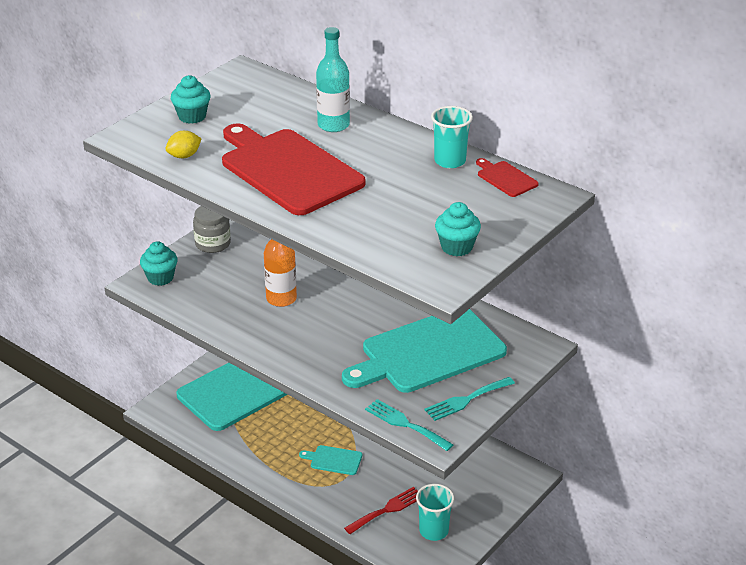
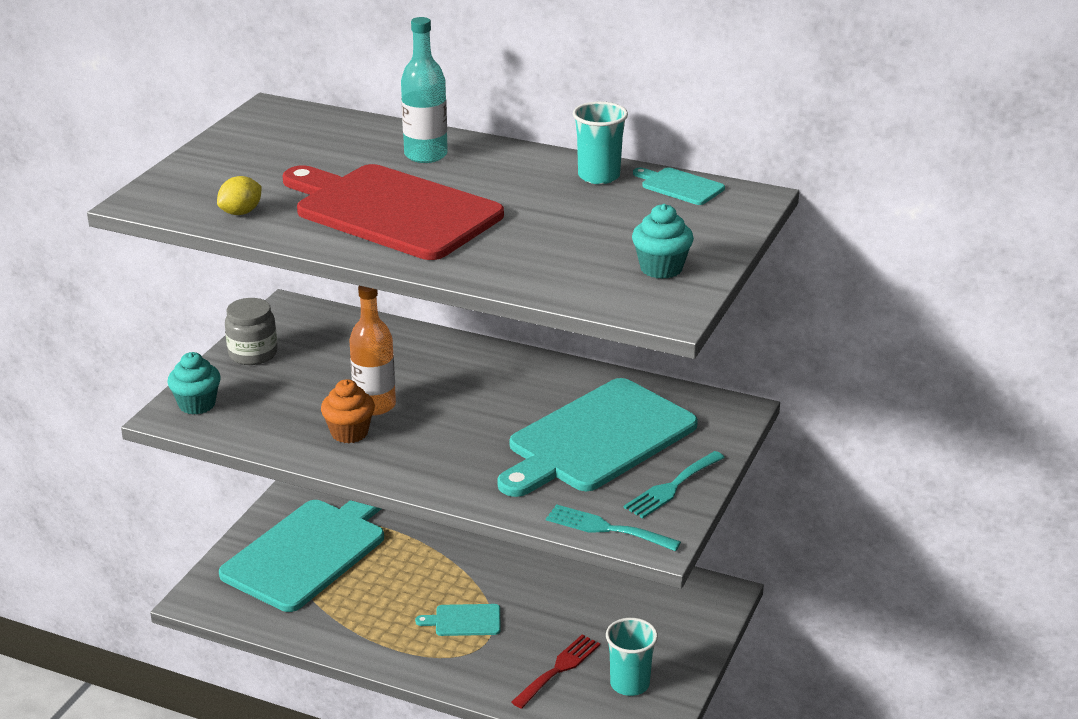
camera: 15 degrees left, 5 degrees down
(192, 116) = (229, 167): turquoise cupcake -> none
(255, 317) = (349, 433): none -> orange cupcake
(505, 178) = (679, 186): red cutting board -> turquoise cutting board

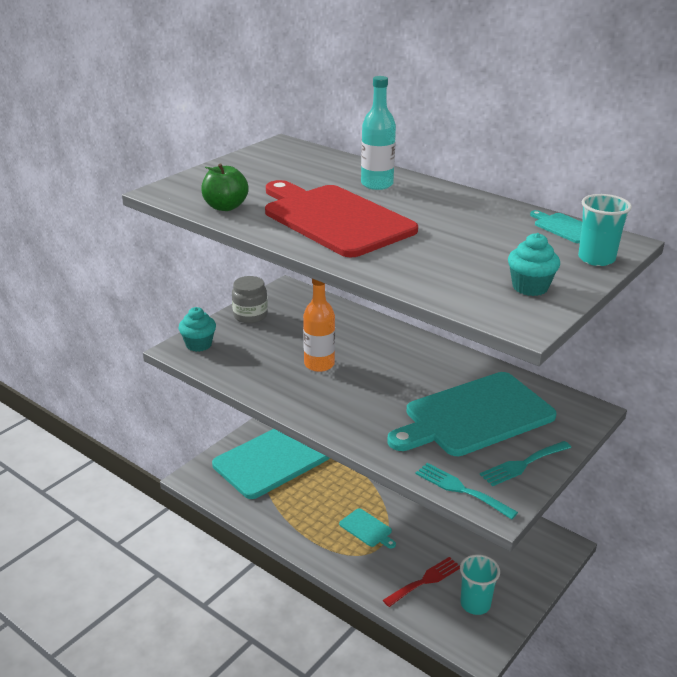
camera: 15 degrees right, 0 degrees up
(241, 212) = (225, 207): yellow lemon -> green apple
(349, 433) = (294, 381): orange cupcake -> none
(464, 620) = (367, 529): turquoise cutting board -> turquoise cutting board turned 150 degrees counterclockwise
(599, 176) = (502, 213): turquoise cup -> turquoise cup (596, 259)

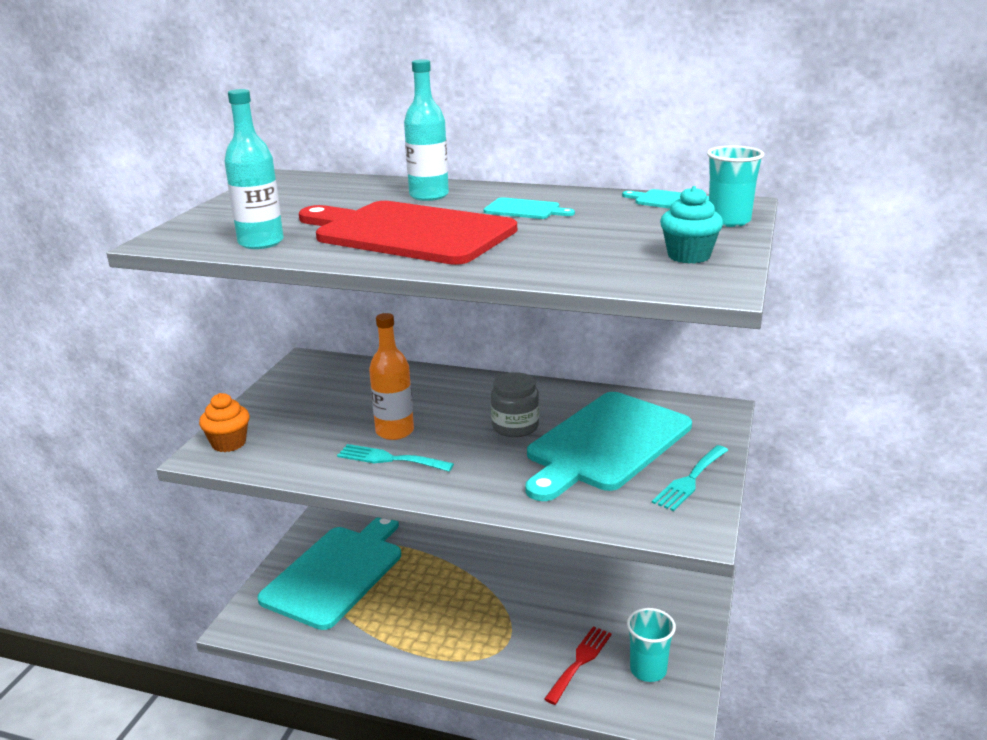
camera: 20 degrees left, 5 degrees down
(199, 345) = (229, 443): turquoise cupcake -> orange cupcake
(225, 207) = (261, 242): green apple -> turquoise bottle
(250, 315) = (278, 398): grey jar -> grey jar (515, 427)
(367, 529) = (485, 623): turquoise cutting board -> turquoise cutting board (525, 209)
(461, 489) = (642, 524): turquoise fork -> turquoise fork (390, 459)

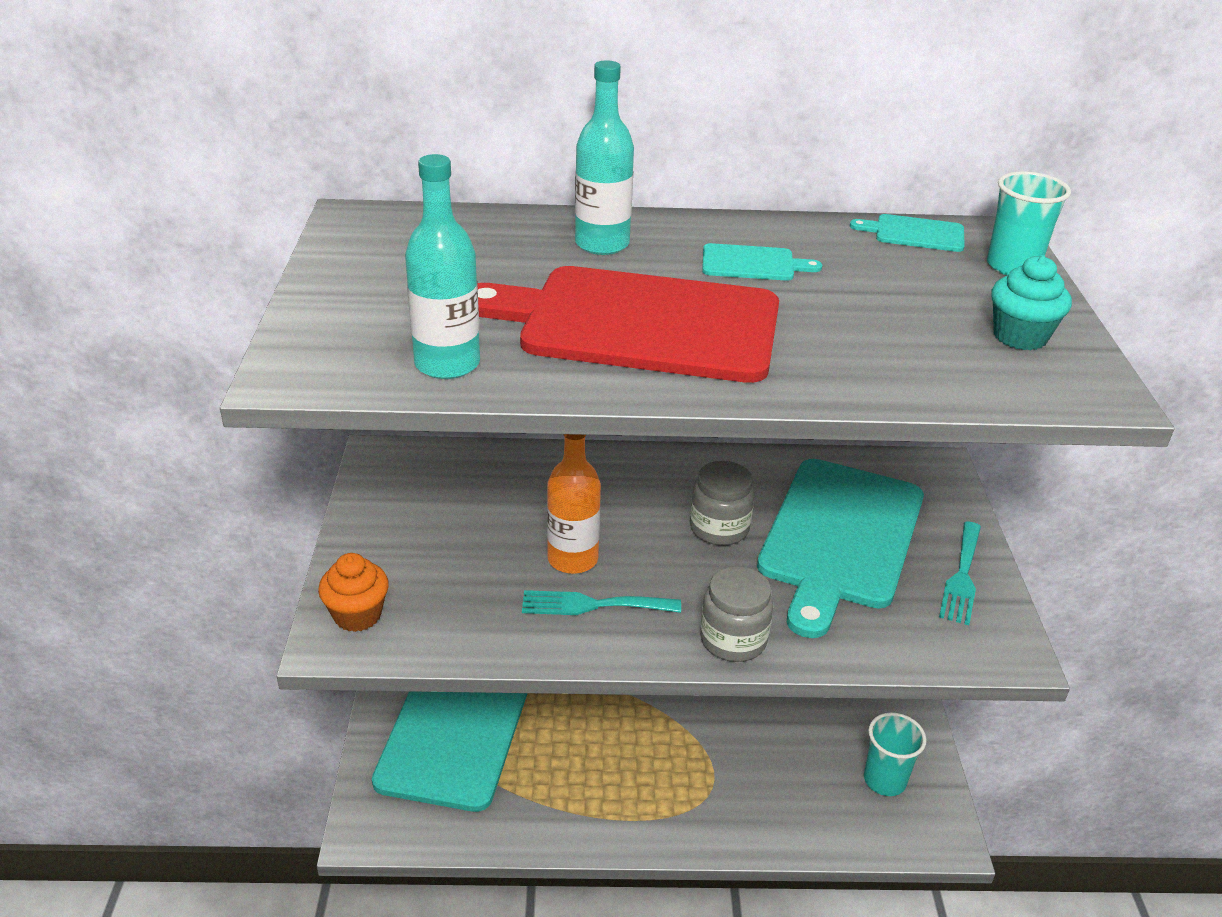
camera: 20 degrees left, 10 degrees up
(477, 493) = (733, 640): none -> grey jar
(580, 661) = (807, 786): red fork -> none

